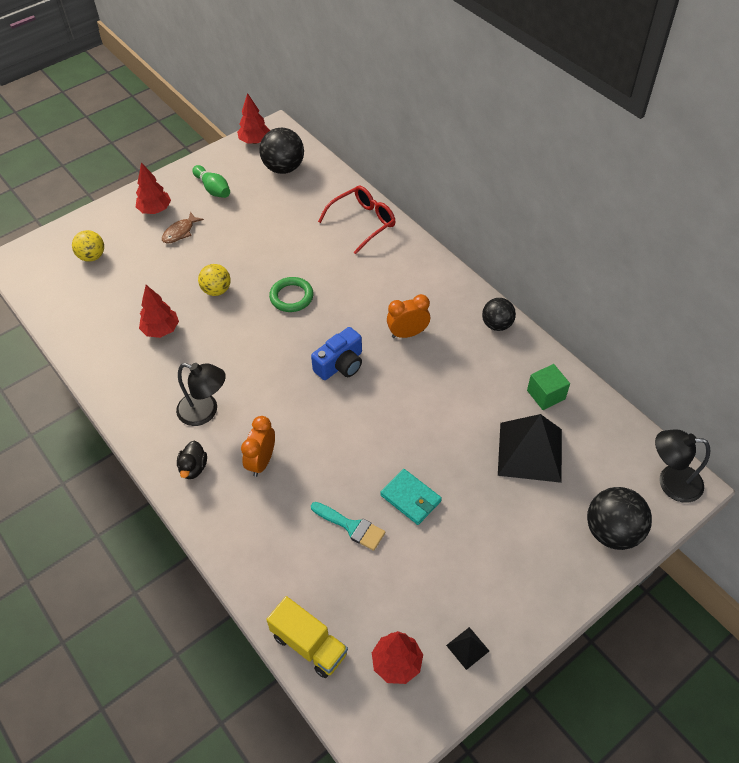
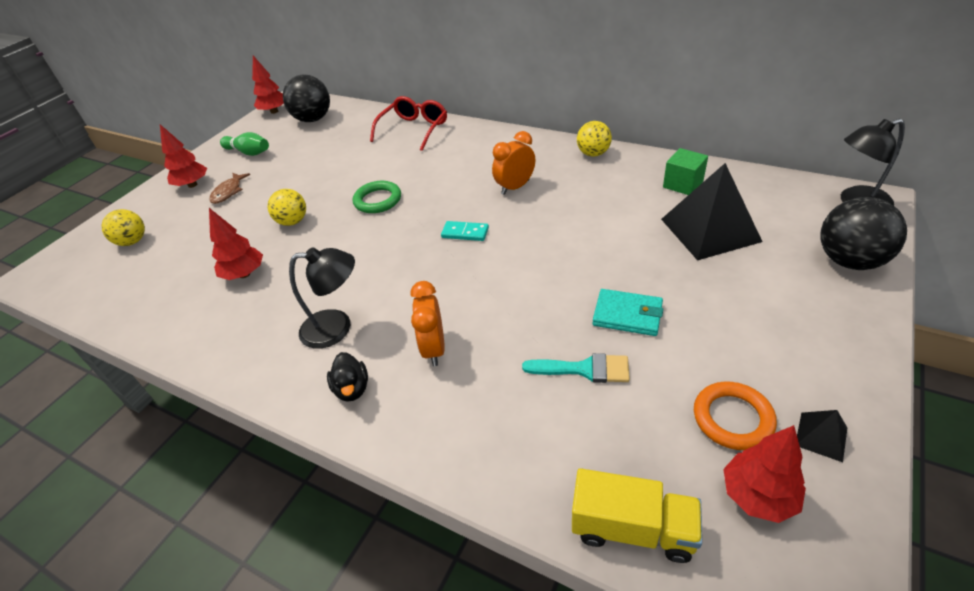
camera: 20 degrees left, 10 degrees down
(340, 364) = (465, 233): blue camera -> turquoise domino
(421, 609) = (732, 418): none -> orange ring
(497, 324) = (593, 153): black ball -> yellow ball

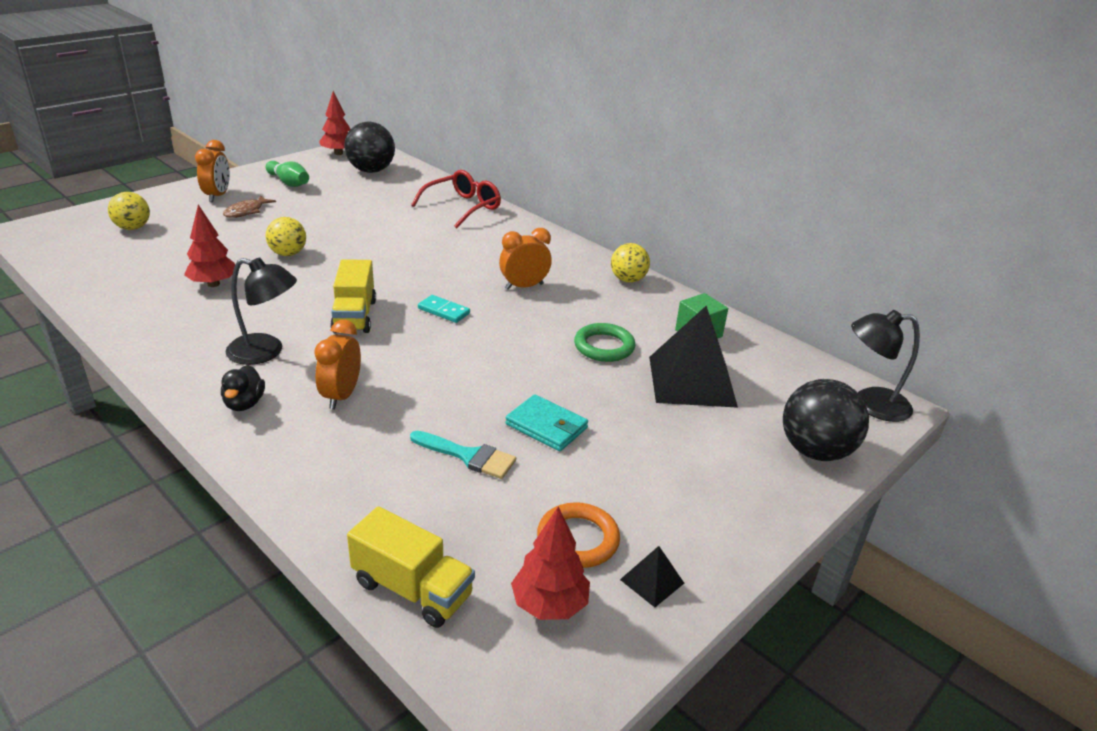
camera: 10 degrees right, 10 degrees down
(192, 185) = (218, 196): red tree -> orange clock
(378, 200) = (381, 259): green ring -> green ring (604, 346)
(392, 263) = (354, 316): none -> yellow truck

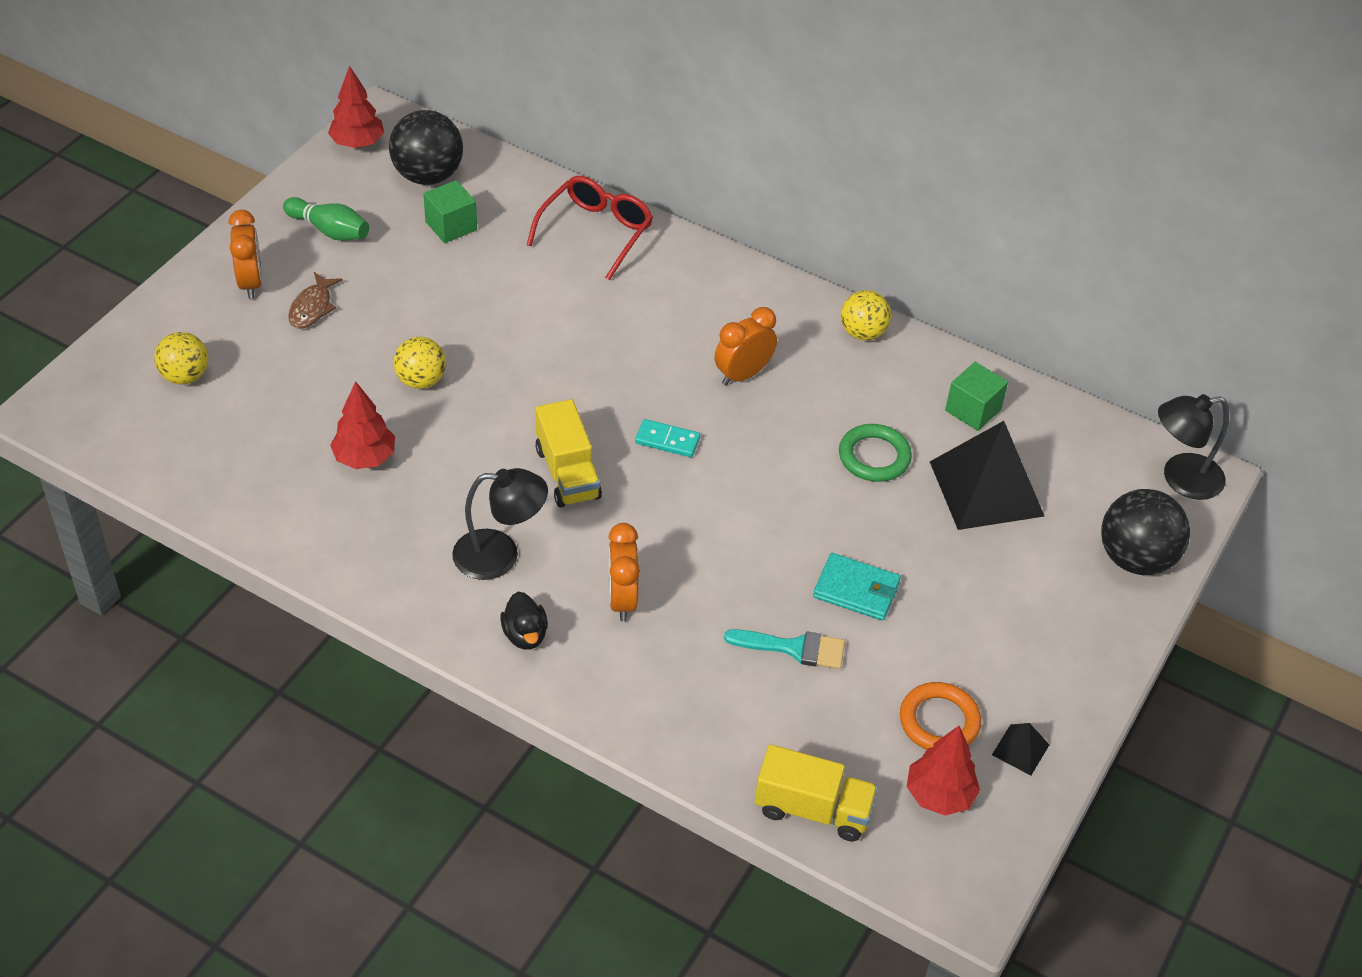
camera: 15 degrees left, 15 degrees up
(368, 191) = (451, 226): none -> green cube

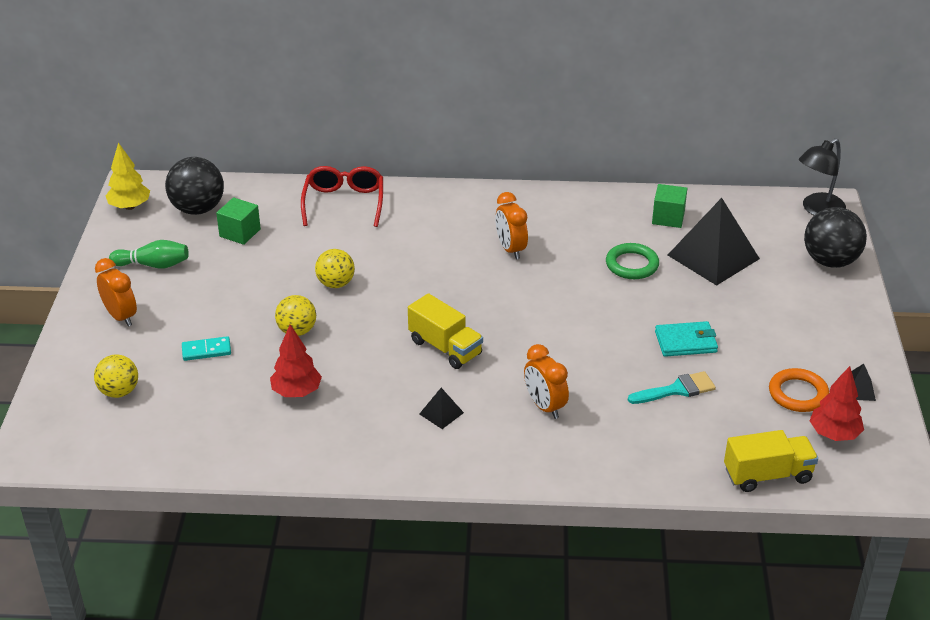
camera: 25 degrees left, 10 degrees down
(312, 308) = (180, 315): brown fish -> none
(357, 143) = (130, 206): red tree -> yellow tree
(500, 555) = (441, 413): black lamp -> black pyramid
(525, 635) = (499, 453): black duck -> none
(667, 440) = (494, 304): turquoise domino -> turquoise domino (206, 350)
(743, 374) = (510, 249): orange clock -> orange clock turned 45 degrees counterclockwise
(862, 333) = (565, 200): yellow ball -> yellow ball (336, 283)

